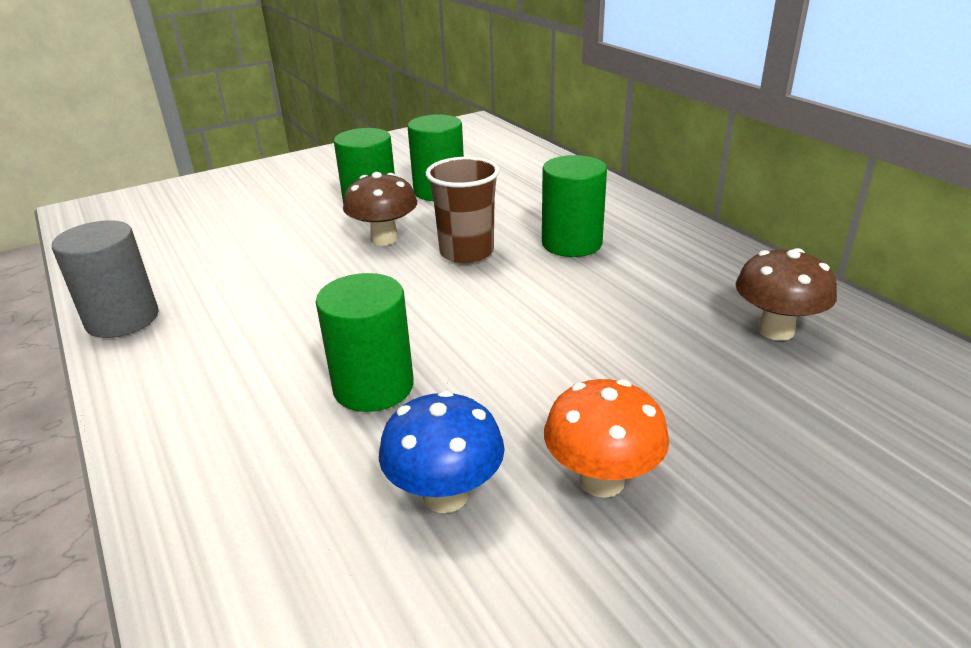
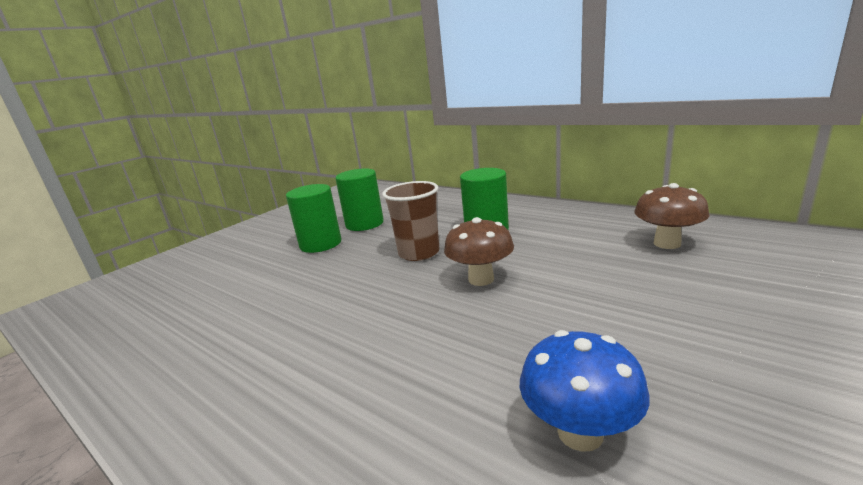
camera: 20 degrees left, 10 degrees down
(122, 319) = (141, 383): grey cylinder -> none
(373, 386) = (432, 364): green cylinder -> none
(384, 239) = (348, 260): brown mushroom -> brown mushroom (481, 279)
(602, 480) = (682, 373): orange mushroom -> none

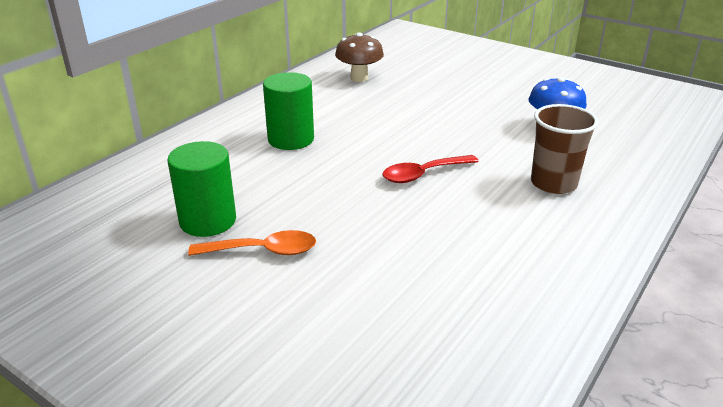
camera: 95 degrees left, 10 degrees up
(320, 244) = (263, 251): green cylinder -> orange spoon
(414, 298) = (423, 174): none -> red spoon
(419, 253) = (329, 175): brown cup -> brown cup (553, 183)
(481, 279) = (396, 145): brown mushroom -> none

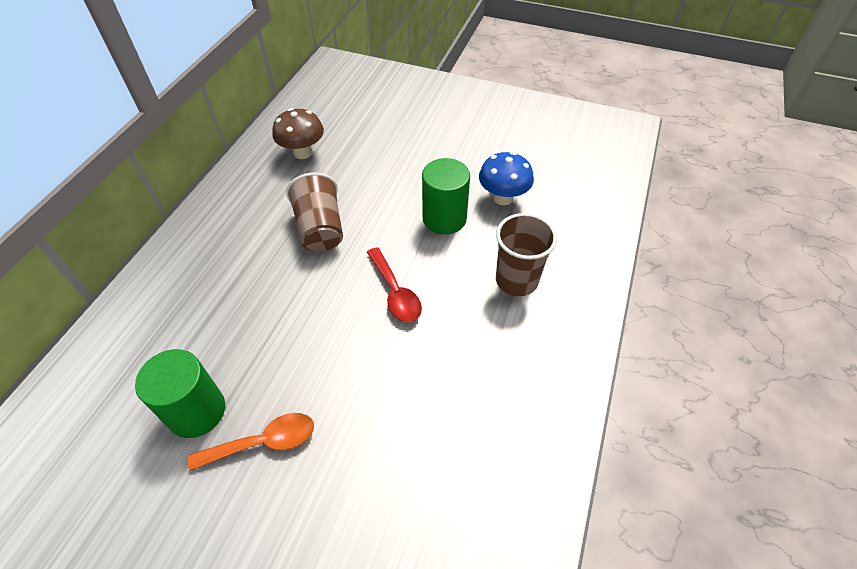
camera: 15 degrees left, 20 degrees up
(291, 139) = (253, 265): green cylinder -> green cylinder (444, 218)
(361, 125) = (320, 229): none -> brown cup
(423, 174) = (395, 292): red spoon -> red spoon turned 75 degrees counterclockwise

